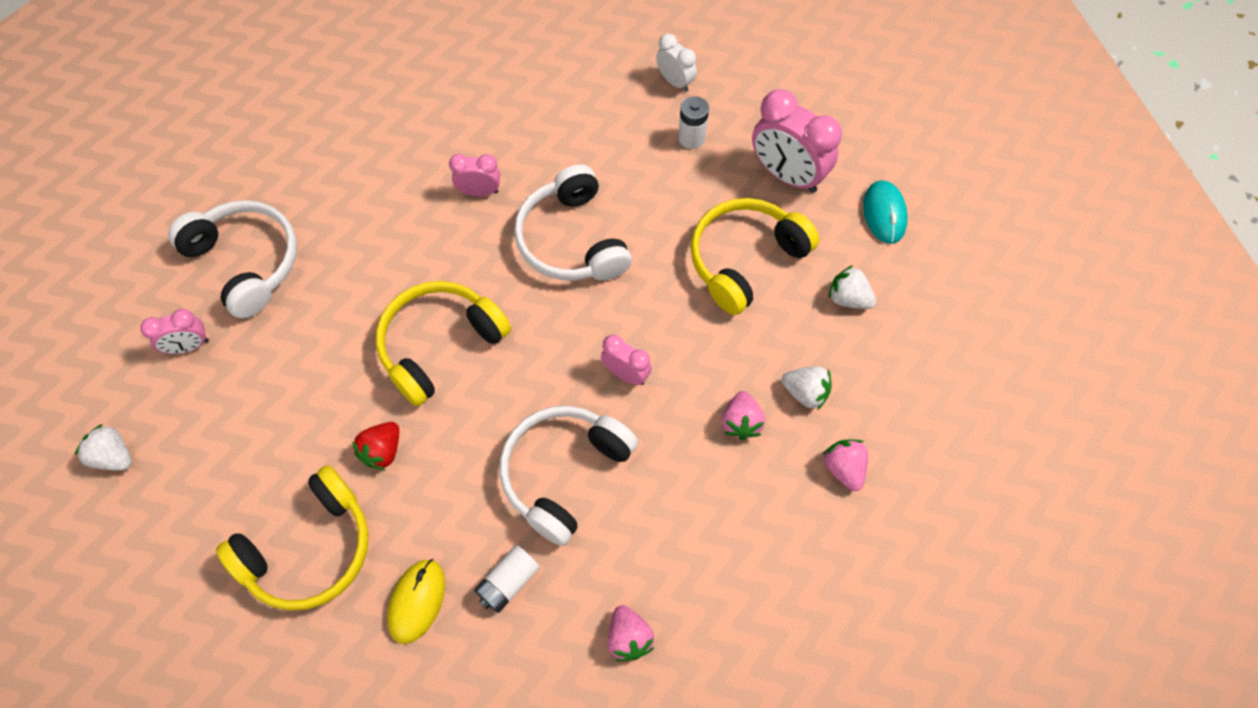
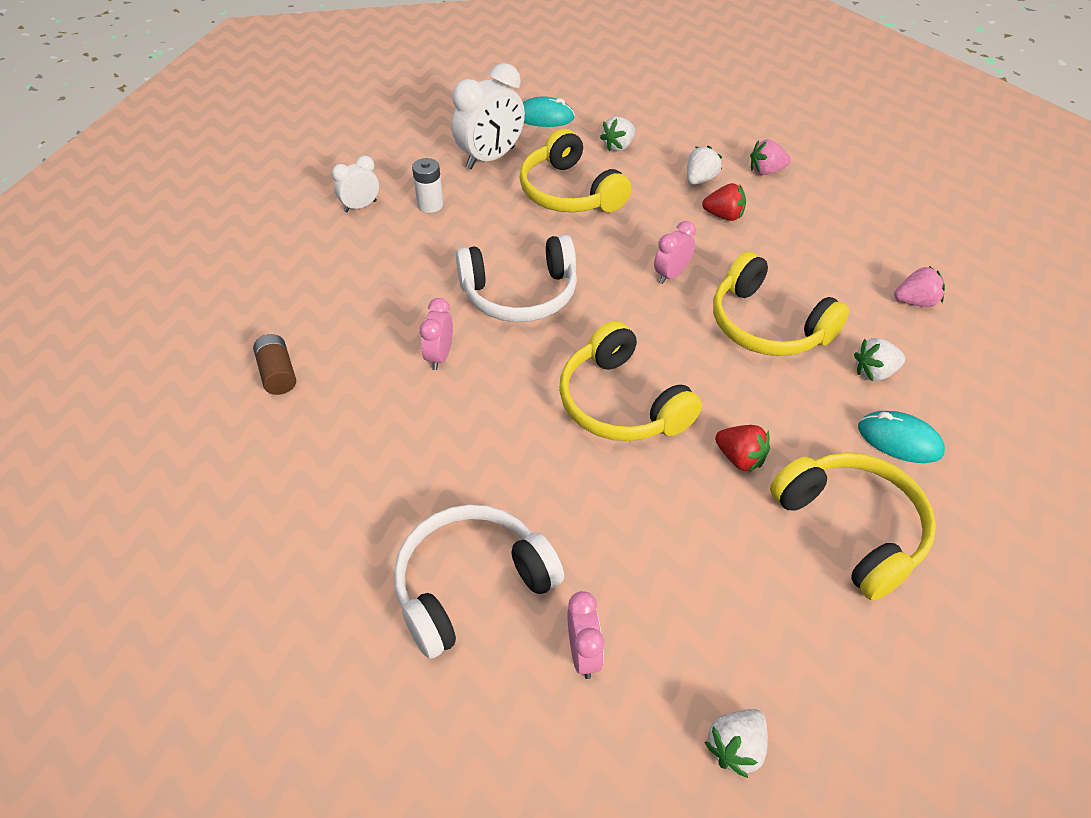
camera: 80 degrees left, 15 degrees down
(417, 601) = (899, 440): yellow mouse -> turquoise mouse
(444, 83) = (278, 374): none -> brown battery
(508, 582) = (874, 372): white battery -> white strawberry
(564, 473) = (767, 325): white headphones -> yellow headphones
(741, 422) = (724, 216): pink strawberry -> red strawberry
(787, 175) = (490, 158): pink clock -> white clock

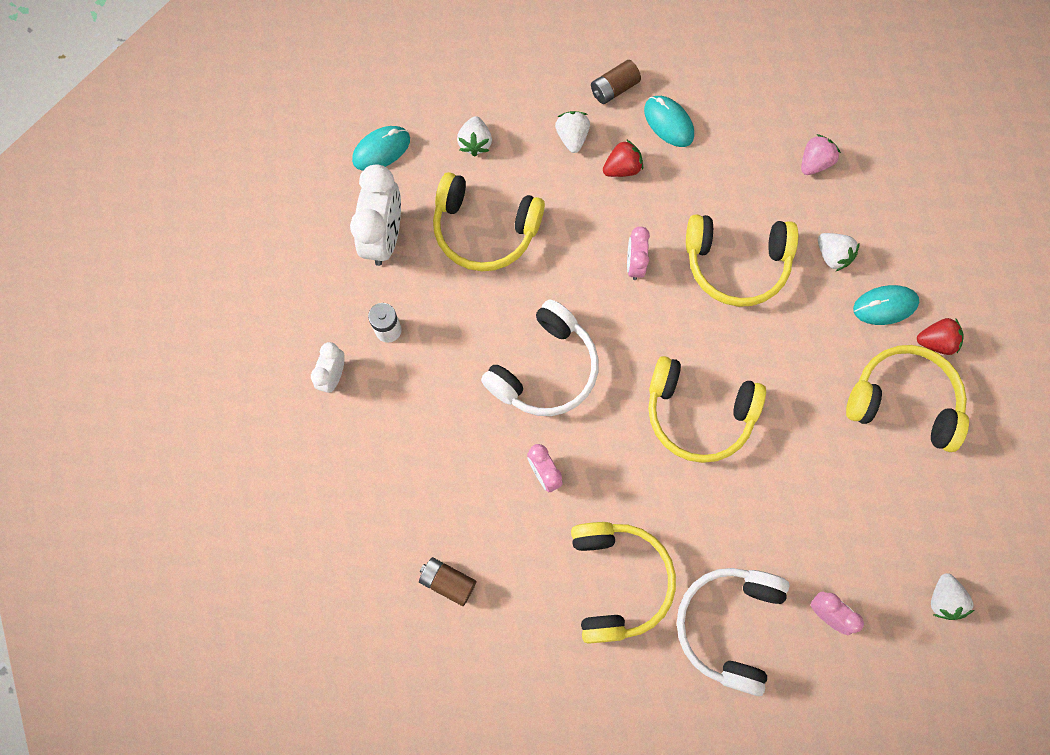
camera: 40 degrees left, 25 degrees up
(410, 472) = (618, 581): none -> yellow headphones
(740, 458) = (804, 399): red strawberry -> red strawberry (936, 341)
(766, 171) = (614, 88): pink strawberry -> brown battery
(794, 211) = (668, 123): none -> turquoise mouse
(874, 372) = (832, 255): white strawberry -> white strawberry turned 75 degrees counterclockwise

